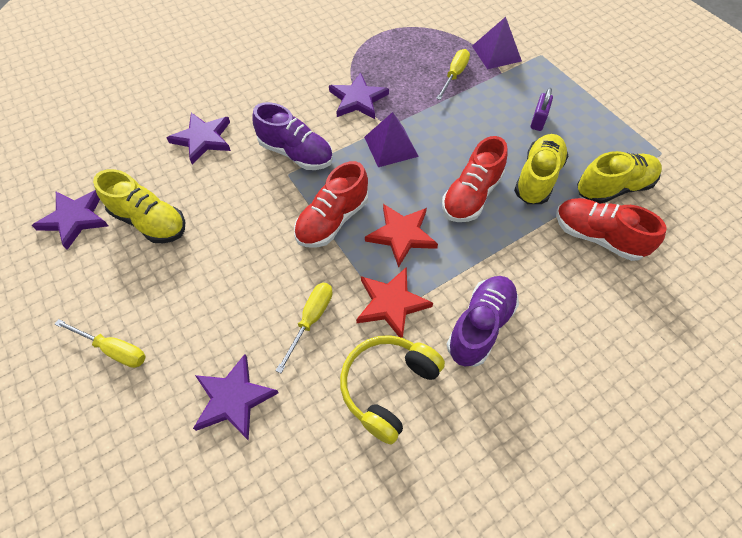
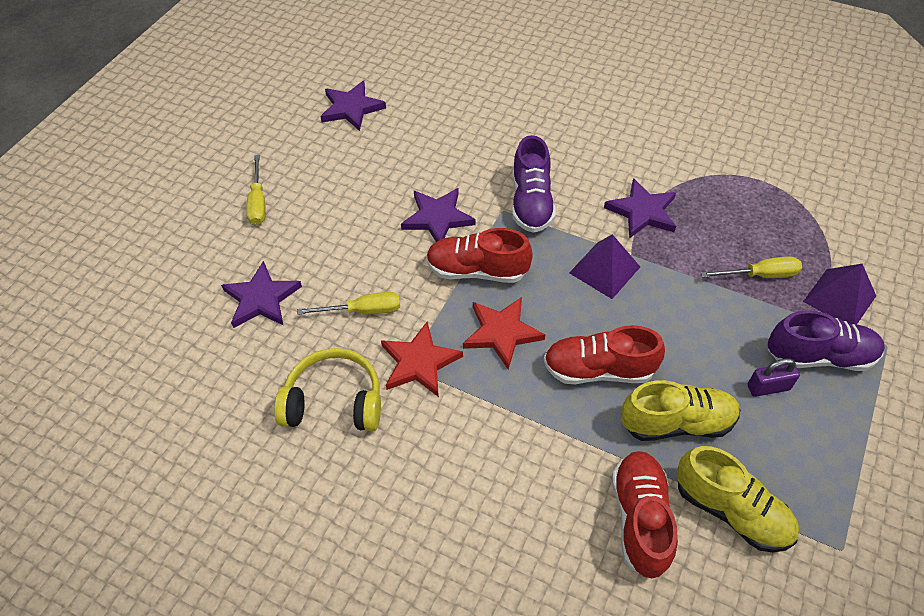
camera: 60 degrees right, 5 degrees down
(150, 221) = (381, 151): yellow shoe -> none
(203, 139) = (491, 131): purple star -> purple star (437, 218)
(480, 326) = (444, 448): purple shoe -> purple shoe (819, 356)

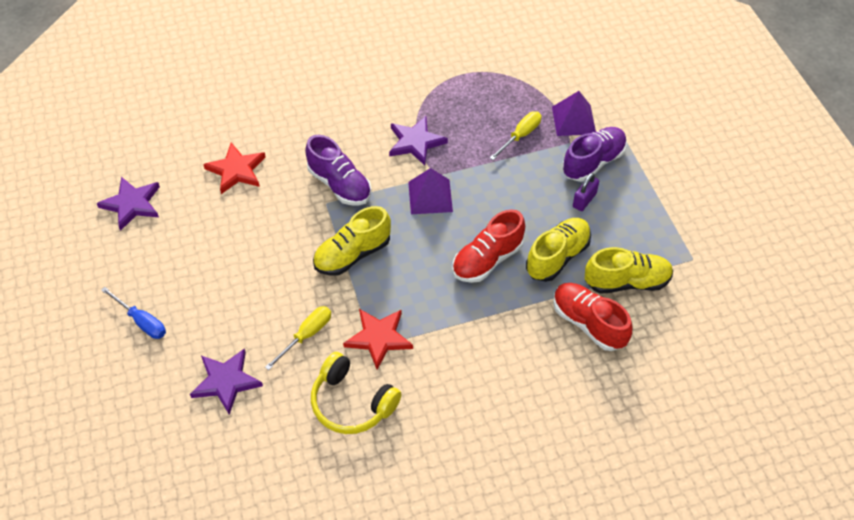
camera: 45 degrees left, 0 degrees up
(258, 202) = (141, 321): yellow screwdriver -> blue screwdriver
(334, 401) = (352, 403): yellow headphones -> yellow headphones turned 105 degrees counterclockwise
(437, 218) = (288, 239): purple star -> none
(477, 270) = (352, 254): red shoe -> yellow shoe
(502, 333) = (409, 281): red star -> red star (236, 170)

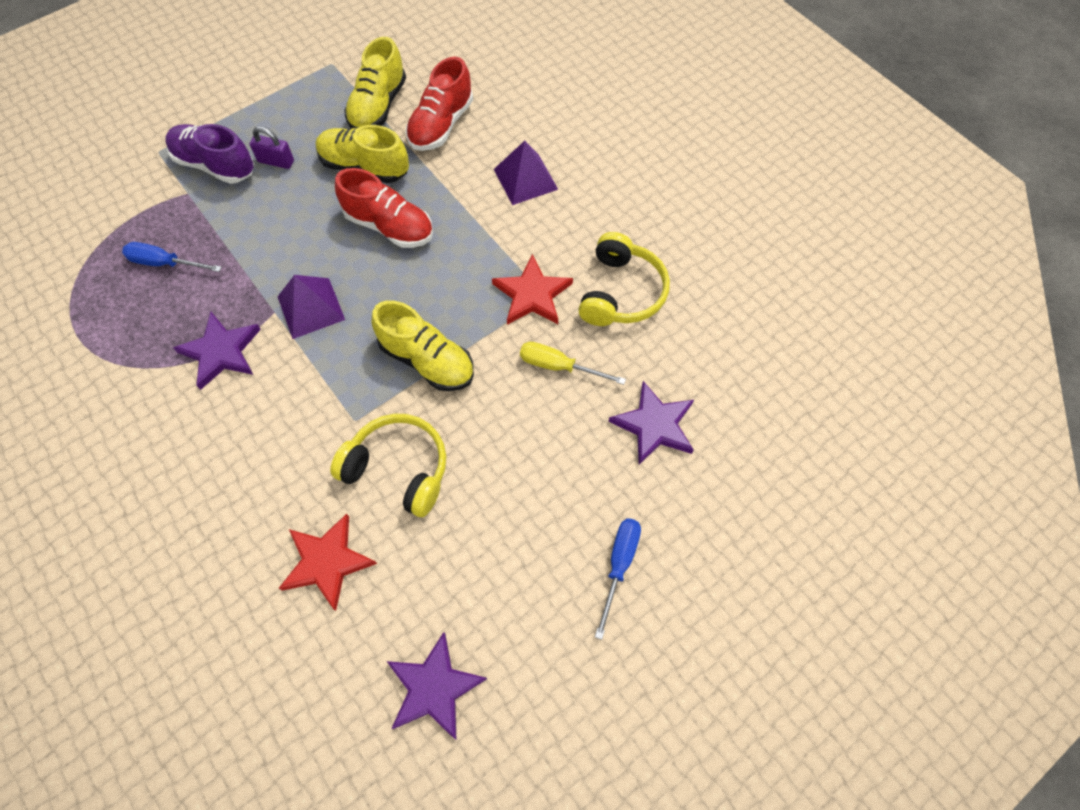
camera: 110 degrees left, 10 degrees up
(277, 219) = (398, 469): none -> yellow headphones
(339, 185) = (318, 415): purple shoe -> none
(506, 122) = (165, 263): none -> blue screwdriver
(520, 136) = (186, 243): yellow screwdriver -> none
(574, 120) = (148, 197): purple pyramid -> purple pyramid (525, 179)
(627, 282) = (378, 106): yellow shoe -> yellow shoe turned 135 degrees counterclockwise

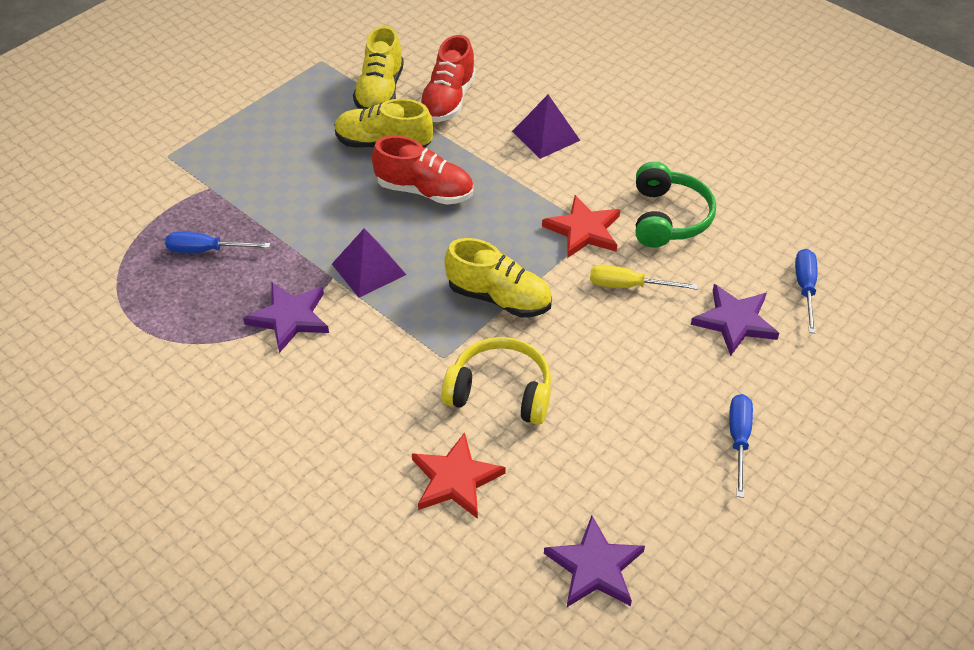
camera: 10 degrees left, 15 degrees down
(215, 165) = (231, 160): purple shoe -> none
(276, 161) = (292, 150): purple padlock -> none
(621, 292) = (668, 217): yellow headphones -> green headphones
(737, 397) = (805, 288): none -> blue screwdriver

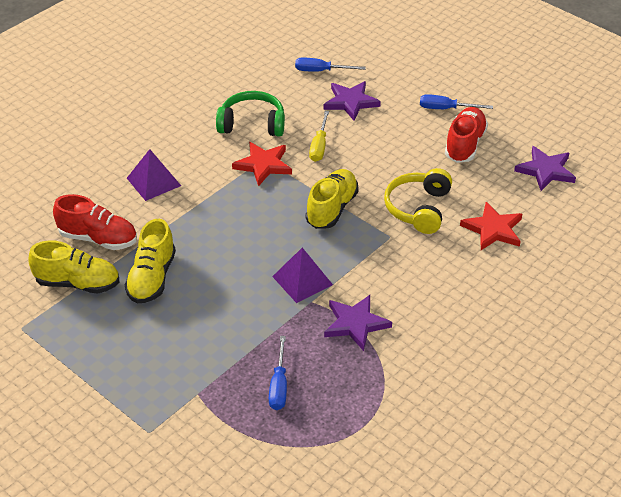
camera: 90 degrees left, 5 degrees down
(424, 191) = (214, 250): red shoe -> red shoe (464, 145)

